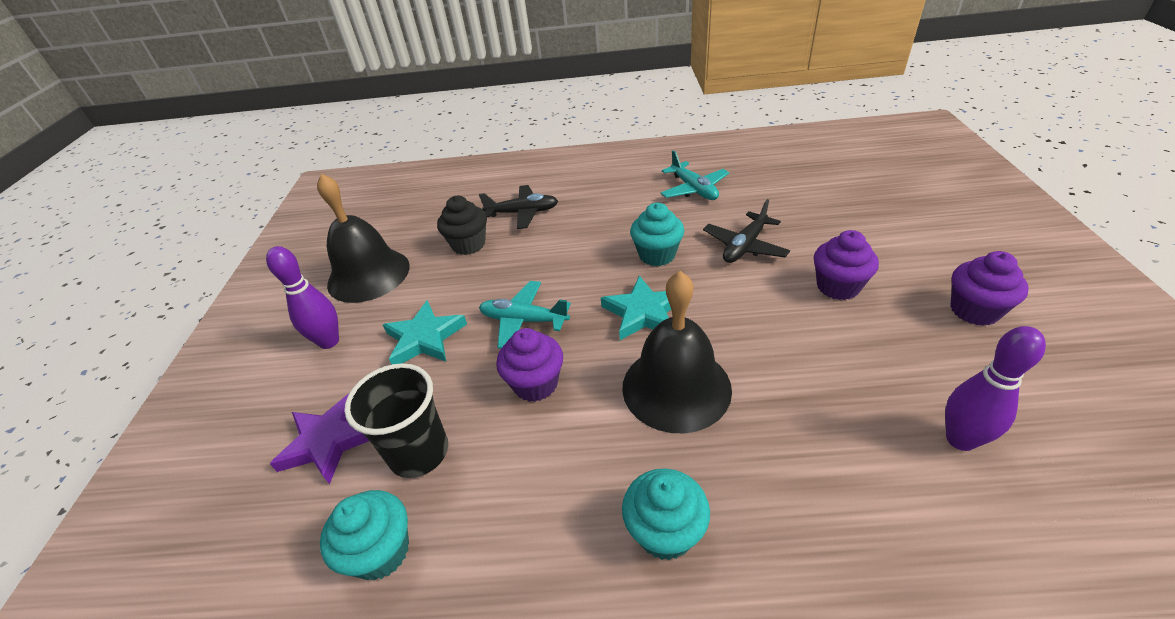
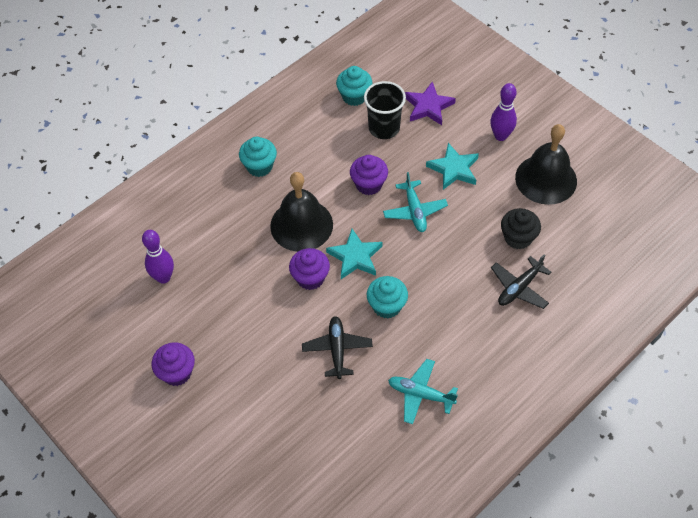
camera: 135 degrees right, 15 degrees up
(524, 320) = (414, 211): turquoise plane -> turquoise plane turned 105 degrees clockwise
(838, 286) = (259, 346): purple cupcake -> purple cupcake (310, 278)

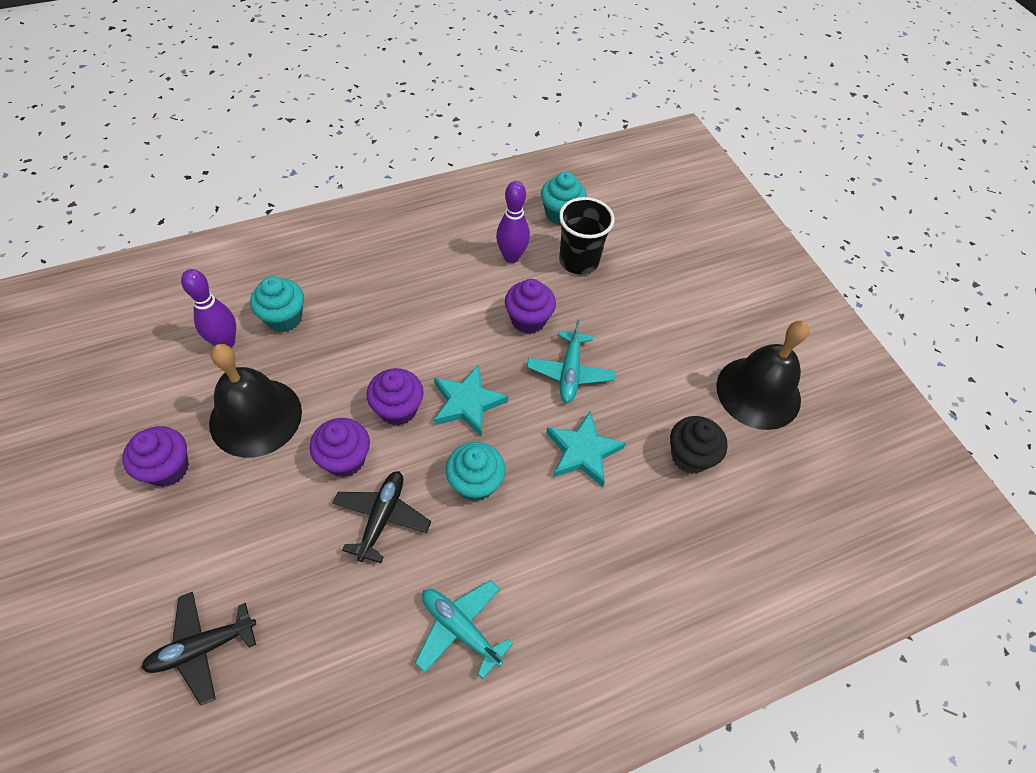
camera: 15 degrees right, 0 degrees up
(259, 166) = (410, 254): turquoise cupcake -> turquoise cupcake (284, 318)
(292, 323) = (345, 459): none -> purple cupcake
(301, 225) = (422, 339): black bell -> black bell (255, 417)
(428, 106) = (644, 254): purple star -> none
(453, 169) = (643, 338): turquoise star -> turquoise star (582, 451)
(500, 136) = (720, 318): purple bowling pin -> purple bowling pin (511, 257)
(519, 288) = (664, 526): black plane -> black plane (202, 648)

